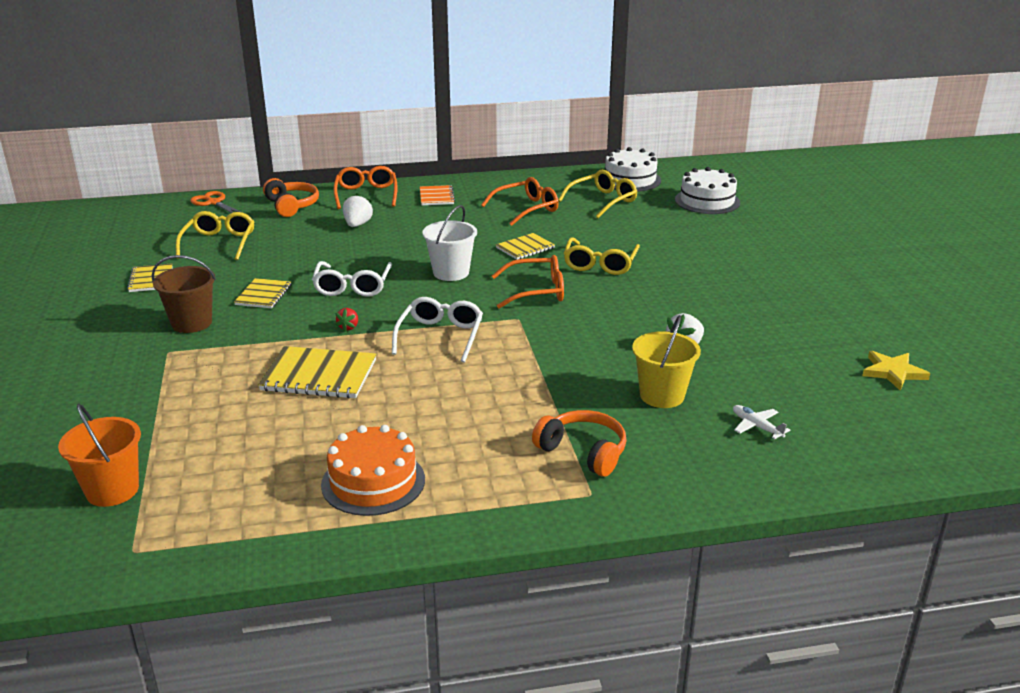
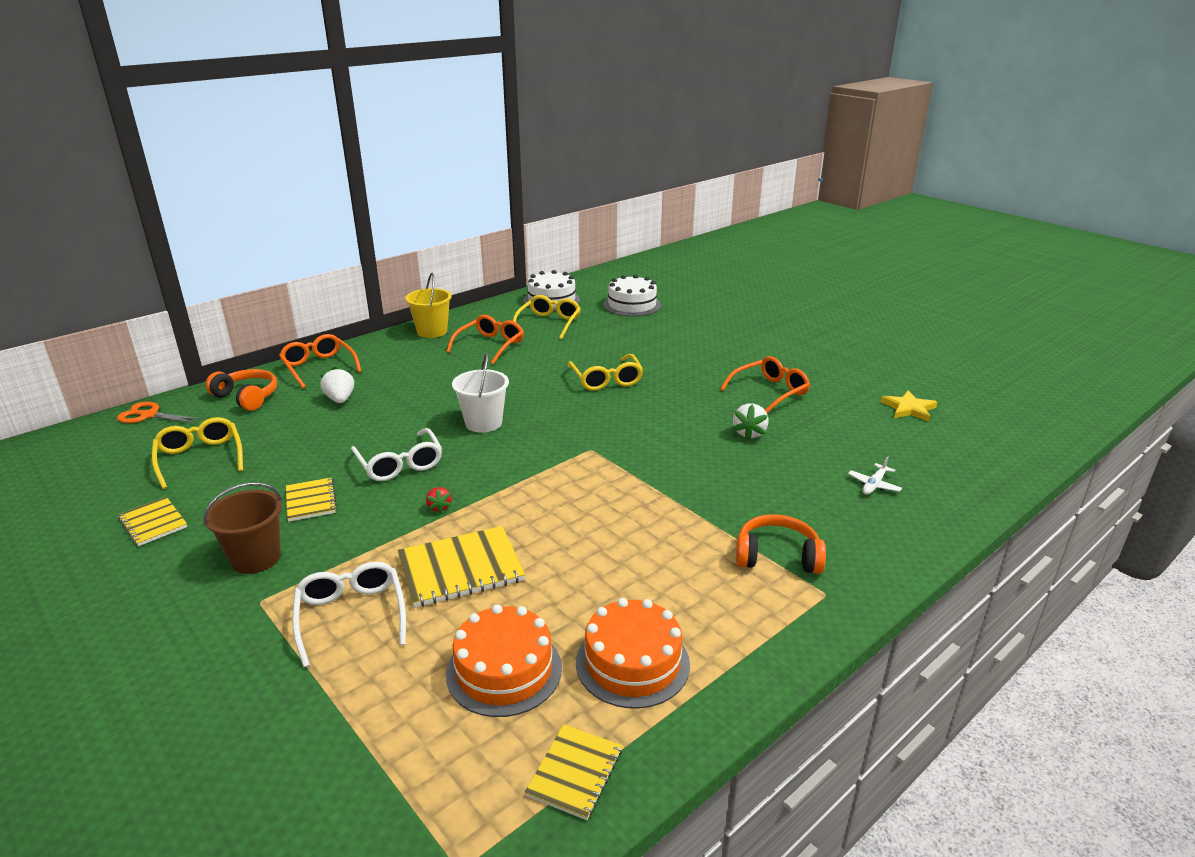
camera: 30 degrees left, 0 degrees up
(112, 490) = (356, 801): orange bucket -> none
(278, 452) = (504, 670): none -> orange cake
(436, 197) = (393, 353): orange notebook -> none
(440, 336) = (539, 488): white glasses -> white glasses (351, 616)
(525, 248) = (527, 381): yellow notebook -> yellow notebook (575, 772)
(536, 291) = (579, 419): orange glasses -> orange glasses (769, 392)
(662, 395) = (780, 482): yellow bucket -> yellow bucket (432, 331)
(757, 426) = (874, 484): white plane -> white plane turned 75 degrees counterclockwise

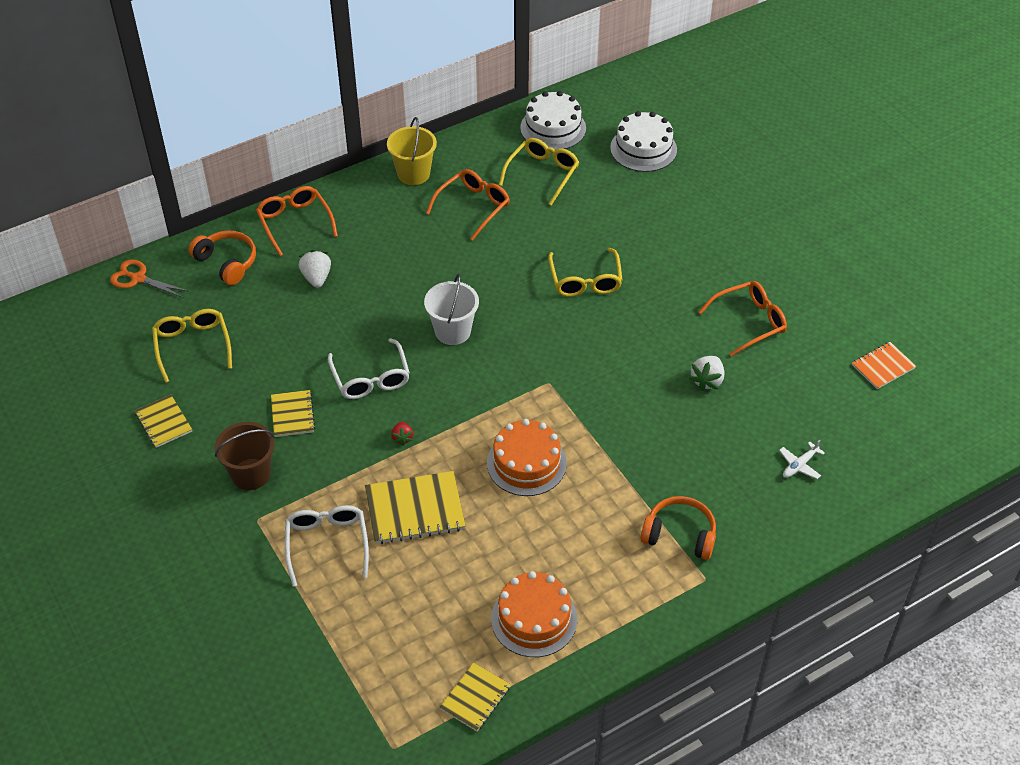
camera: 10 degrees right, 20 degrees up
(504, 670) = (438, 611): orange cake -> orange cake (526, 463)
(909, 409) = (883, 366): yellow star -> orange notebook

